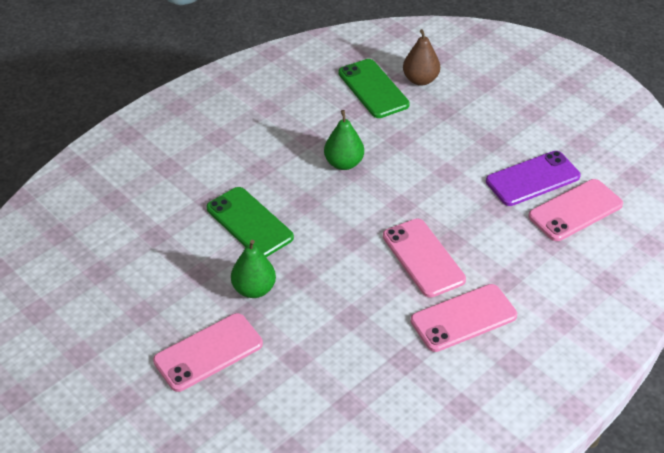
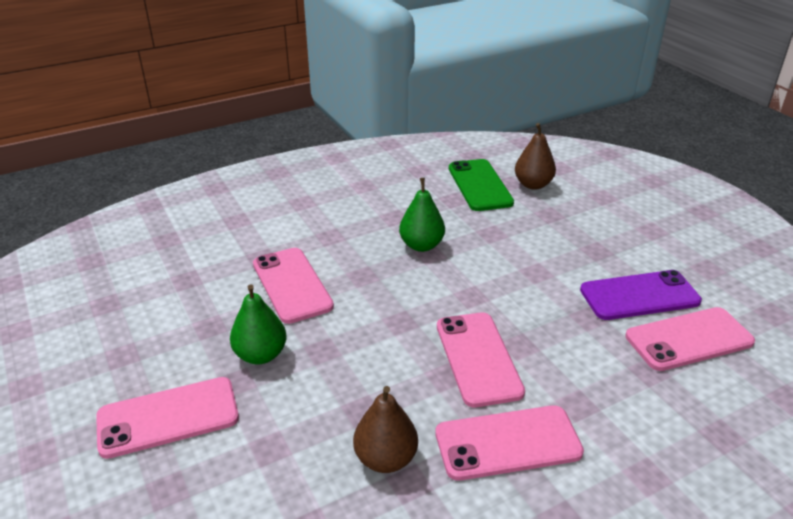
camera: 15 degrees right, 10 degrees down
(249, 223) = (292, 285): green phone -> pink phone
(382, 347) = (385, 458): none -> brown pear

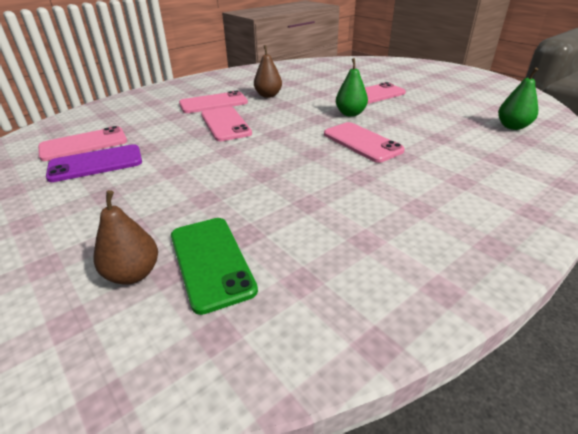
camera: 170 degrees right, 0 degrees up
(421, 245) = (273, 179): green pear -> green pear (512, 126)

